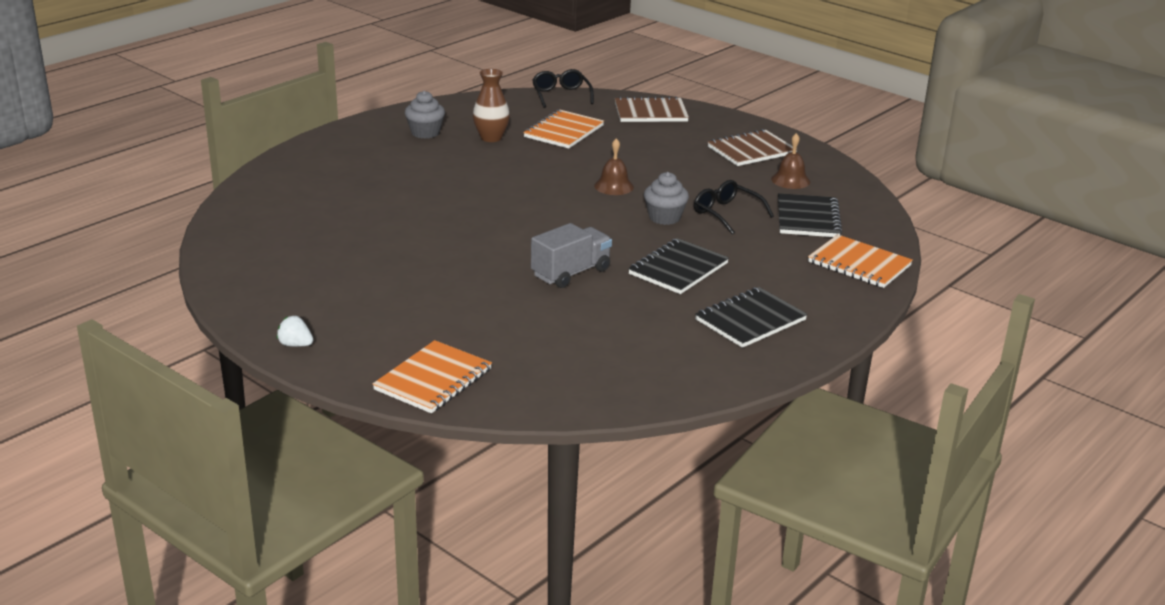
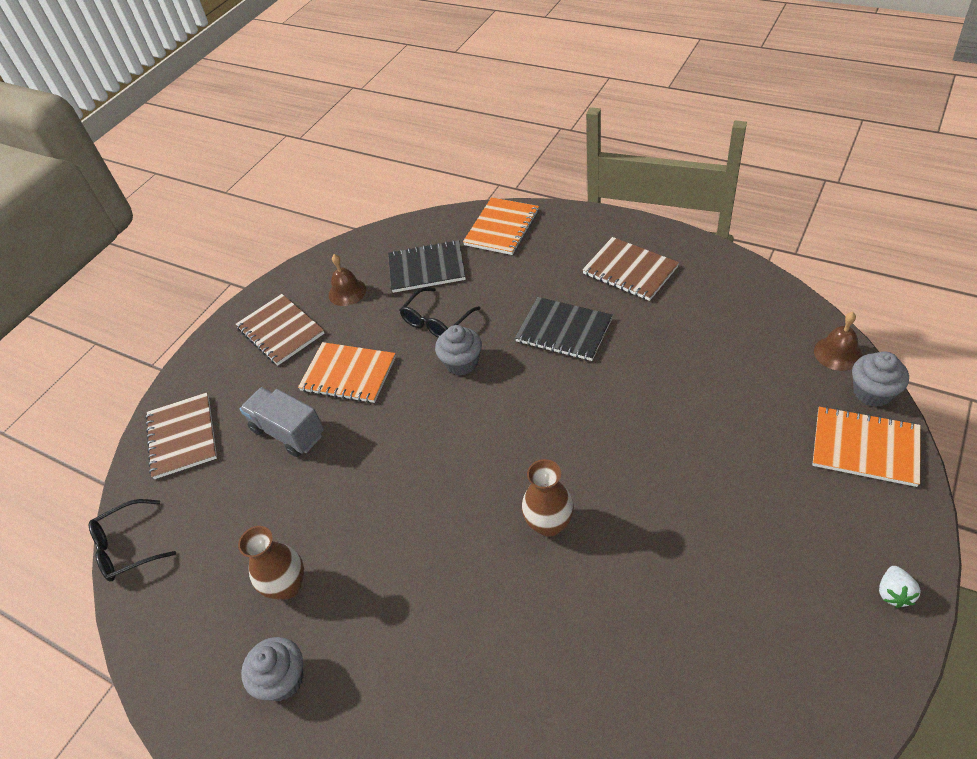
camera: 95 degrees left, 20 degrees up
(469, 226) = (549, 524): none -> brown vase
(492, 406) = (872, 392): none -> grey cupcake
(564, 131) = (254, 509): orange notebook -> orange notebook (348, 374)
(571, 273) = (611, 404): grey truck -> grey truck (288, 432)
(614, 186) = (400, 420): brown bell -> brown bell (837, 353)
(750, 320) = (630, 270): black notebook -> brown notebook

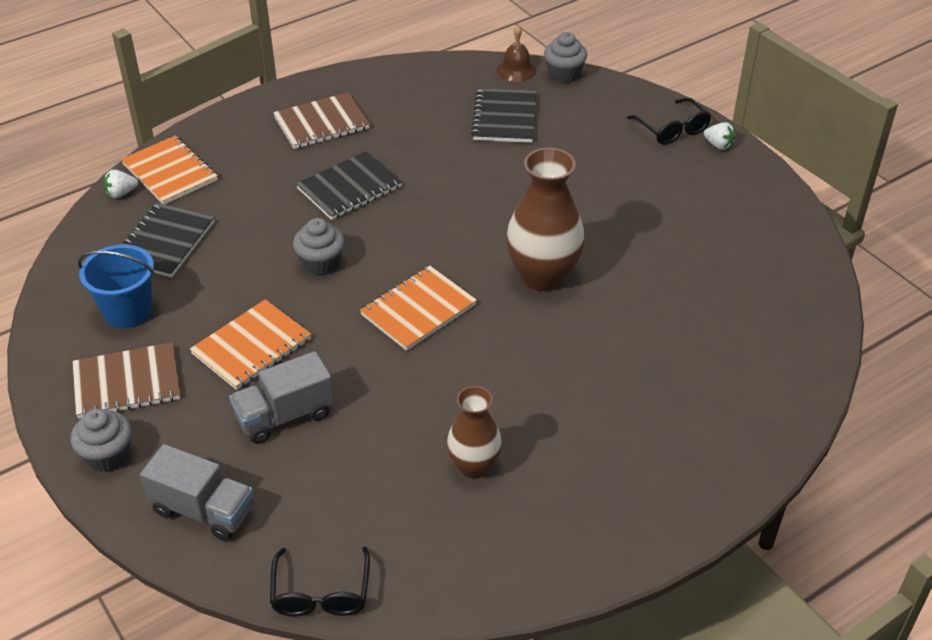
camera: 70 degrees left, 5 degrees down
(182, 437) = (203, 510): brown notebook -> grey truck
(283, 679) = (569, 495): grey cupcake -> grey cupcake (108, 455)
(347, 292) = (128, 311): brown bell -> blue bucket
(436, 321) = (248, 261): black glasses -> black glasses (672, 129)
(461, 219) = (121, 193): none -> white strawberry
(549, 524) = (543, 276): brown vase -> brown vase, size x1.62
(753, 381) = (504, 118): none -> black notebook
(865, 447) = (605, 100): orange notebook -> orange notebook (418, 310)

